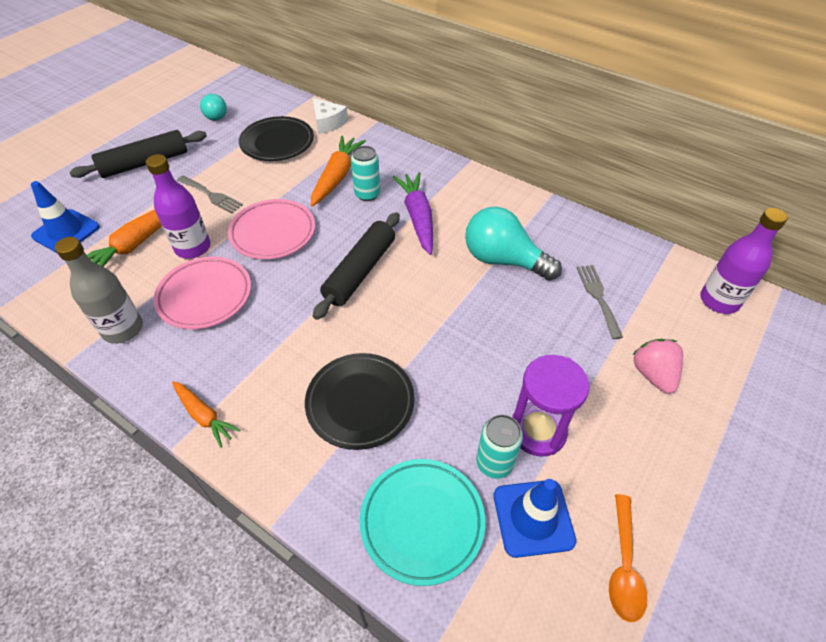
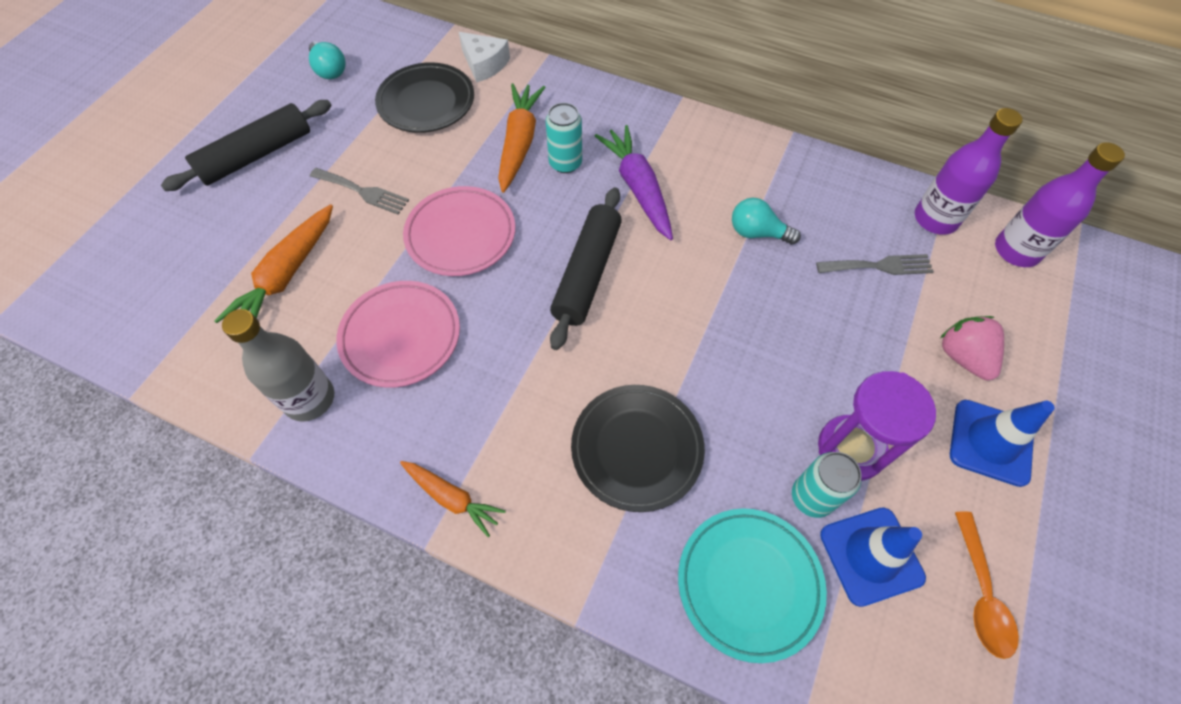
camera: 10 degrees left, 10 degrees up
(66, 232) = (184, 272): blue traffic cone -> blue traffic cone (990, 442)
(193, 248) = (363, 271): purple bottle -> purple bottle (935, 219)
(503, 260) = (757, 233): turquoise light bulb -> turquoise light bulb, size x0.57
(598, 297) = (879, 266): grey fork -> grey fork turned 105 degrees clockwise

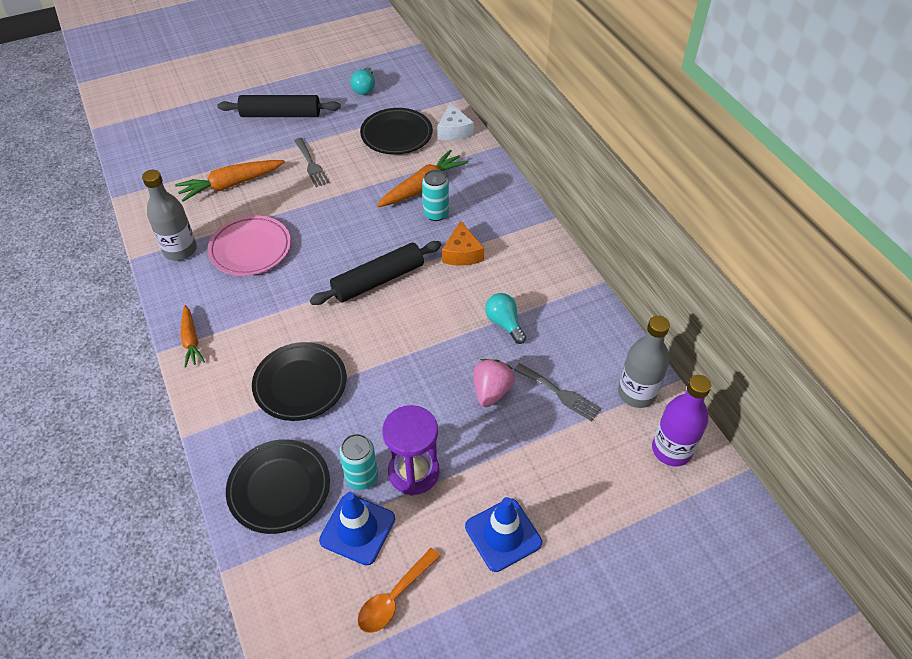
camera: 40 degrees right, 10 degrees down
(461, 235) = (335, 217): pink plate -> none
(638, 188) = (462, 253): purple carrot -> orange cheese
(749, 583) = (279, 488): turquoise plate -> black plate
(935, 219) = (636, 393): purple bottle -> grey bottle
(963, 357) = (548, 479): pink strawberry -> pink strawberry (491, 391)

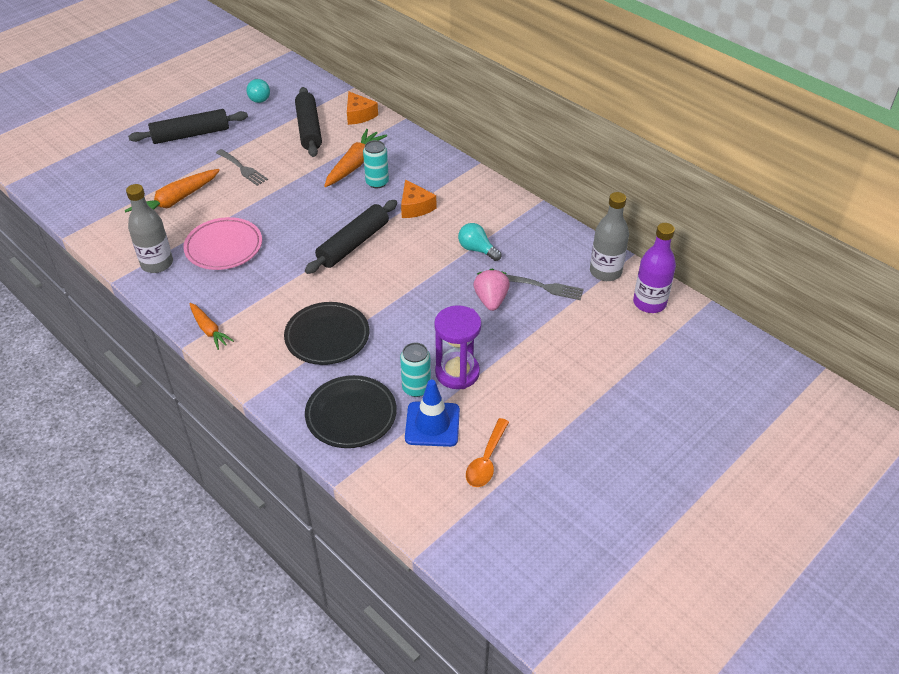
camera: 20 degrees left, 5 degrees down
(396, 135) = (309, 129): black plate -> black rolling pin
(453, 131) = (359, 115): white cheese -> orange cheese
(503, 534) = (550, 394): blue traffic cone -> none

